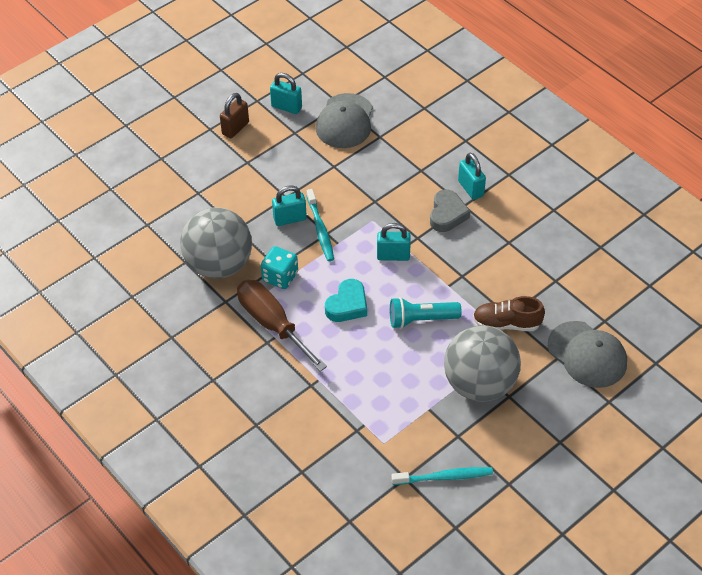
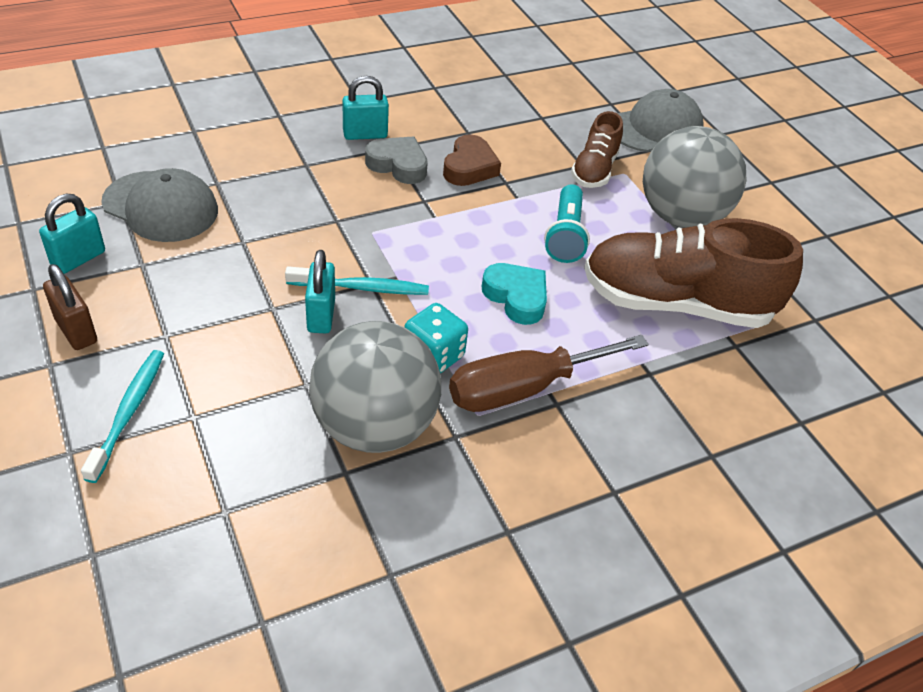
camera: 80 degrees left, 5 degrees down
(382, 391) = (676, 303): none -> brown shoe
(393, 256) = (446, 230): turquoise padlock -> none
(444, 477) = (816, 284): turquoise toothbrush -> turquoise toothbrush (128, 413)
(467, 252) = (469, 167): none -> brown heart

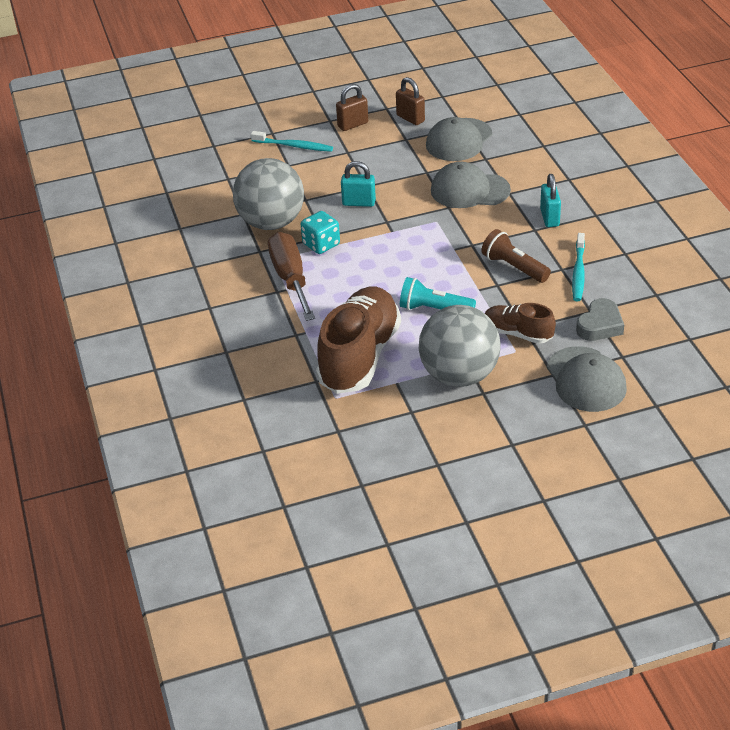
camera: 105 degrees right, 5 degrees down
(78, 258) = (410, 118): turquoise padlock -> brown padlock
(297, 199) = (469, 190): none -> grey cap
(360, 288) = (382, 217): turquoise toothbrush -> turquoise toothbrush (578, 272)
(398, 165) = (513, 233): grey heart -> grey heart (600, 325)
(469, 167) = (514, 267): brown heart -> brown flashlight
(516, 297) = (370, 281): turquoise heart -> none

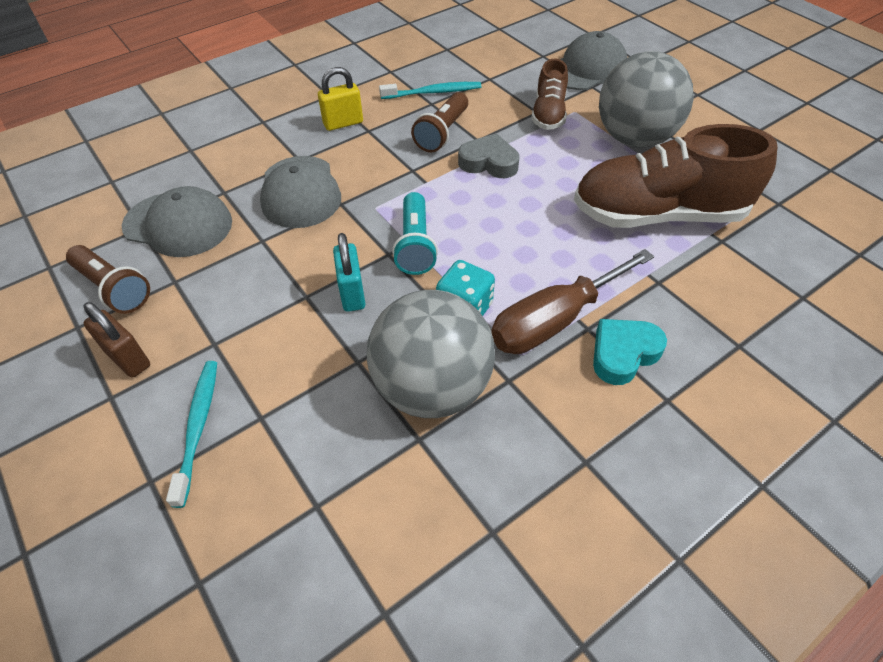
camera: 110 degrees left, 10 degrees up
(250, 300) = (623, 354): none -> turquoise heart
(410, 118) = (113, 289): brown padlock -> brown flashlight
(434, 309) = (543, 175): turquoise flashlight -> turquoise flashlight (415, 245)
(549, 218) = (343, 123): turquoise padlock -> yellow padlock
(600, 325) = (508, 71): grey heart -> grey heart (489, 162)

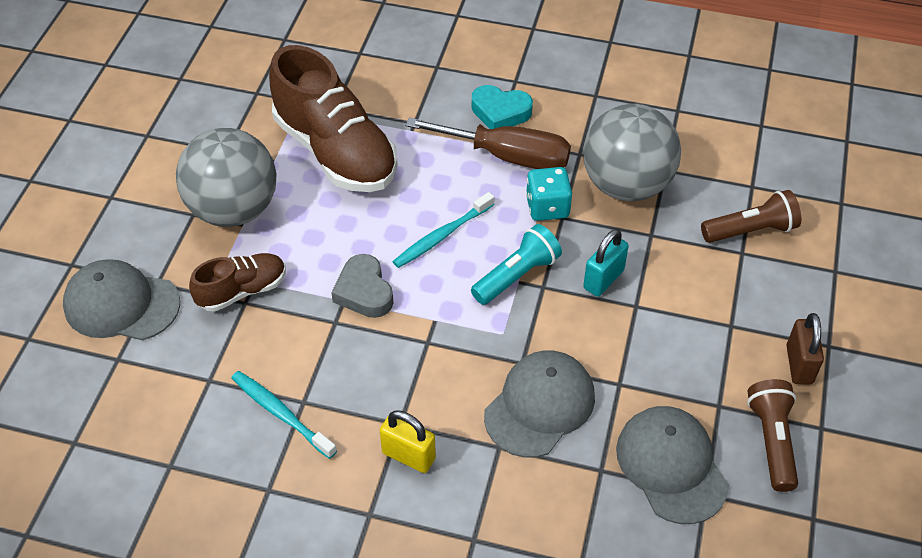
camera: 130 degrees left, 0 degrees up
(198, 428) = (785, 277): turquoise toothbrush -> turquoise toothbrush (442, 236)
(442, 133) = (349, 356): brown flashlight -> brown flashlight (751, 230)

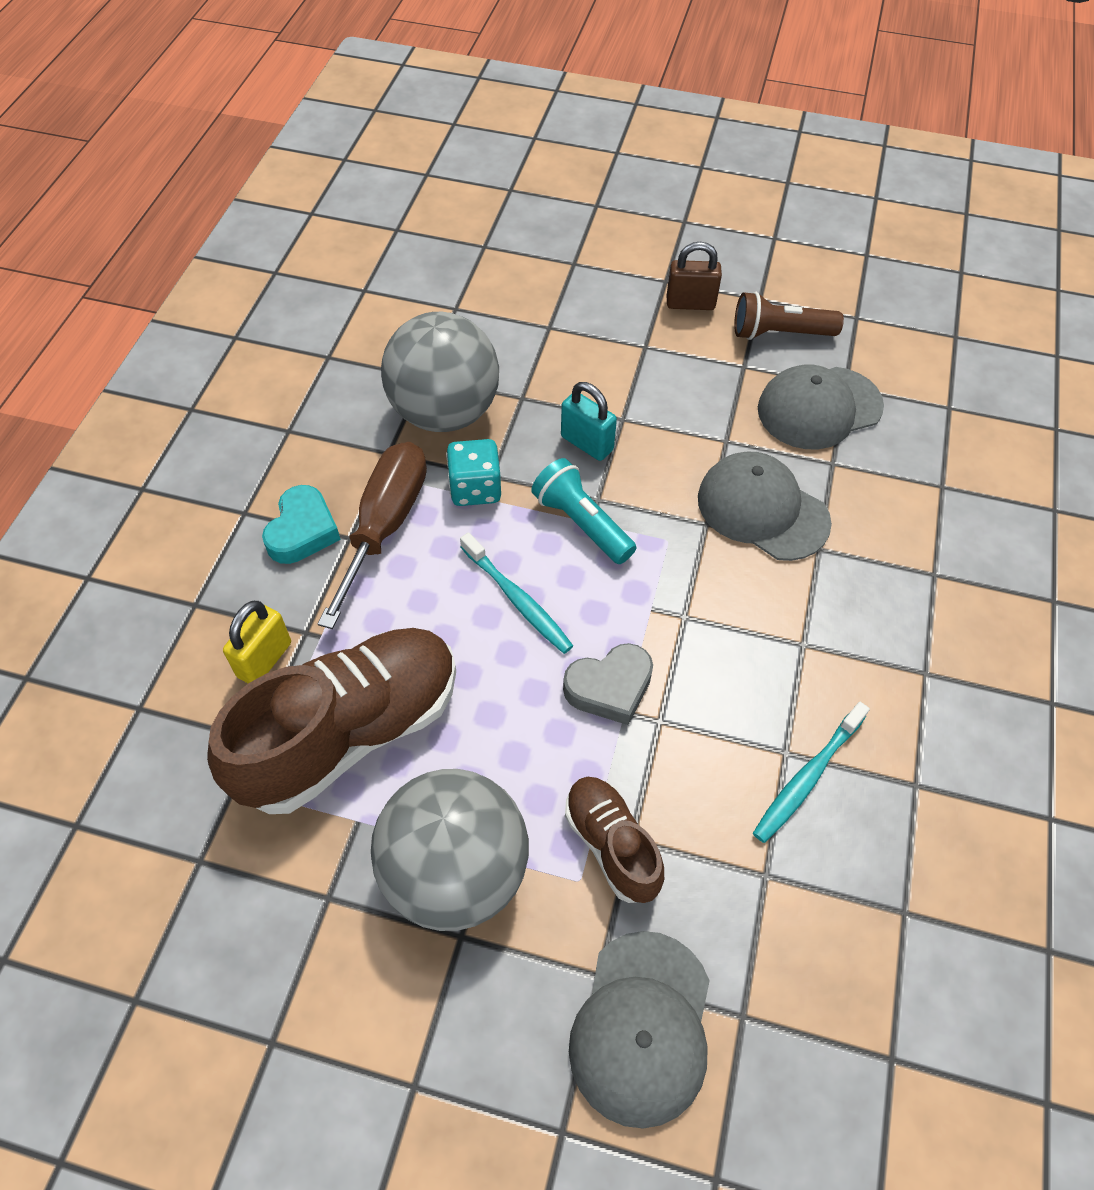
camera: 90 degrees left, 5 degrees up
(408, 456) = (845, 634): yellow padlock -> yellow padlock (264, 660)
(751, 230) = (519, 316): brown flashlight -> none

